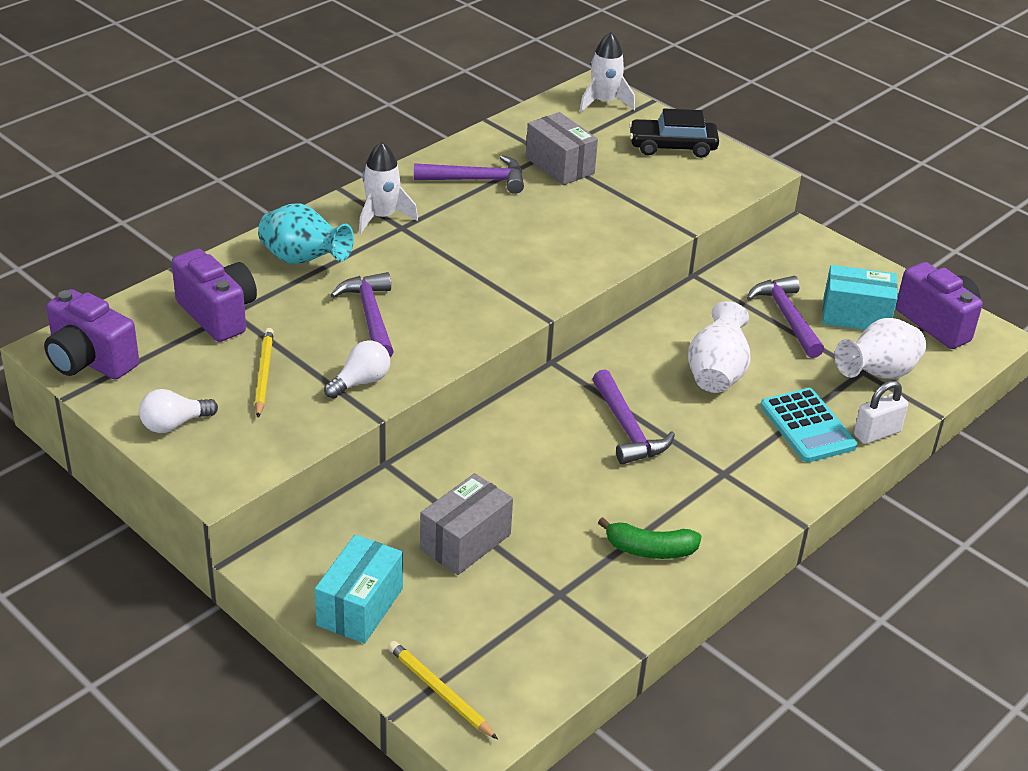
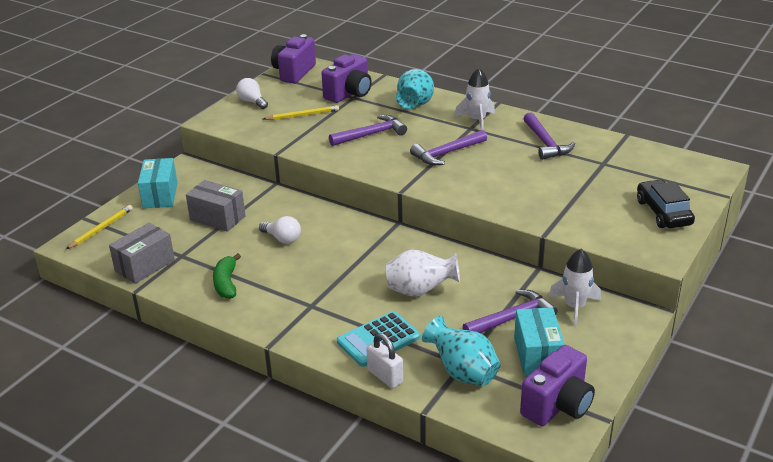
camera: 80 degrees right, 5 degrees down
(360, 607) = (160, 195): turquoise box -> turquoise box turned 75 degrees clockwise
(361, 382) = (308, 142): white light bulb -> white light bulb (282, 239)
(559, 165) = (591, 170): grey box -> grey box (145, 266)
(604, 102) = (700, 175): white rocket -> white rocket (575, 307)
(627, 428) = (342, 260): purple hammer -> purple hammer (447, 153)
(877, 374) = (462, 372): white vase -> turquoise vase

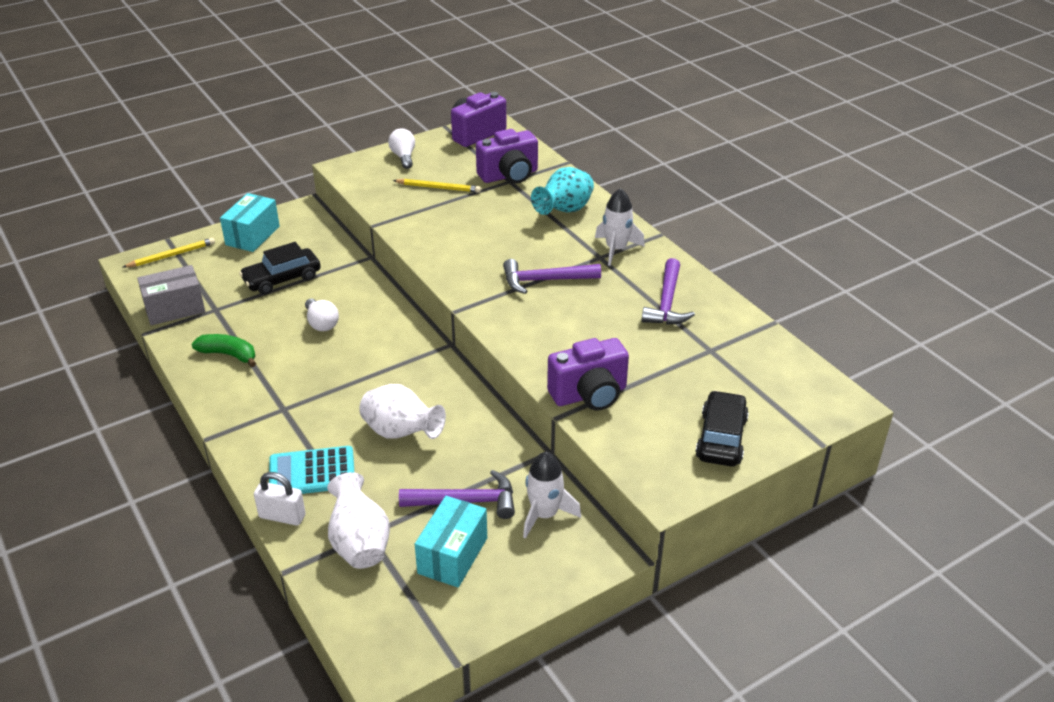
camera: 25 degrees right, 5 degrees up
(217, 218) = (282, 279): grey box -> black car
(226, 283) = (228, 355): green banana -> green banana turned 90 degrees clockwise
(371, 134) = (487, 232): purple hammer -> none
(385, 376) = (282, 516): white padlock -> white padlock turned 60 degrees counterclockwise
(462, 372) = (360, 543): turquoise vase -> white vase
(557, 405) = (420, 623): purple camera -> purple camera (589, 394)

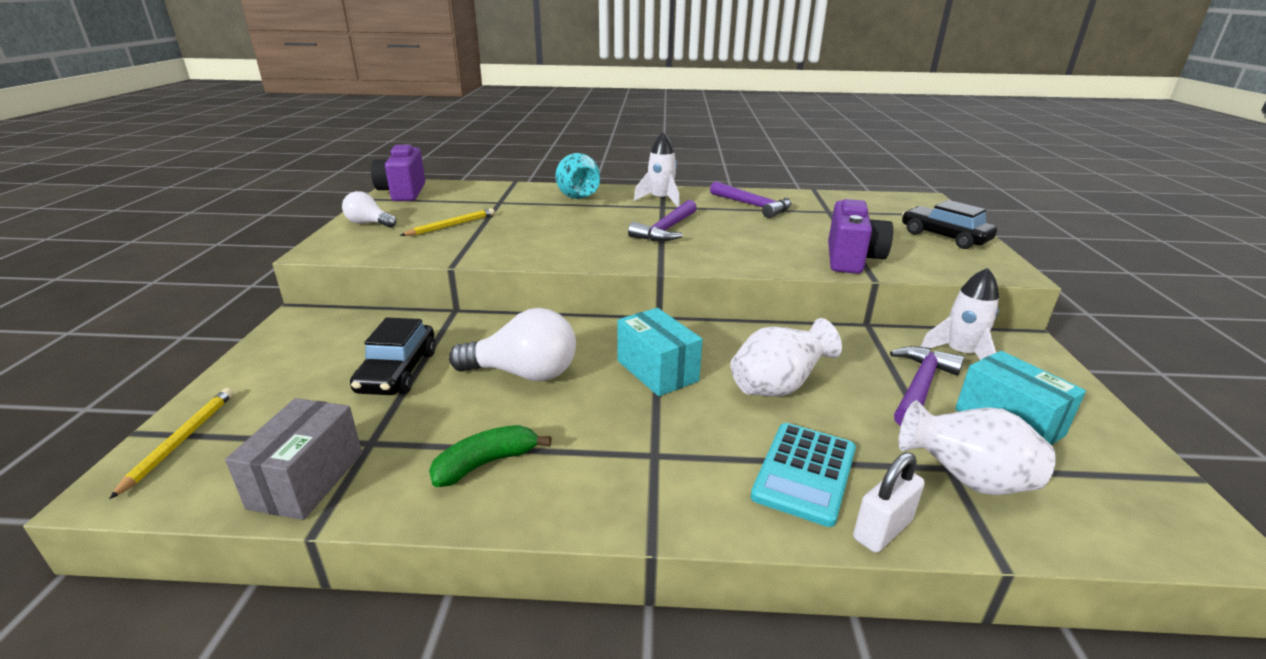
camera: 55 degrees left, 10 degrees down
(252, 235) = (276, 363): turquoise box -> turquoise box (657, 371)
(321, 323) = (523, 373): white light bulb -> white light bulb, size x1.67
(509, 175) = (491, 200): purple camera -> none

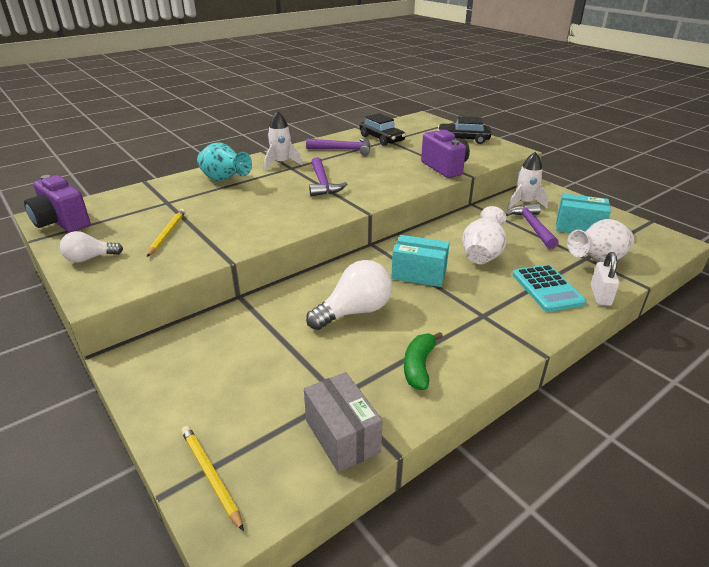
camera: 40 degrees left, 5 degrees up
(398, 371) = (277, 351): black car -> black car (381, 139)

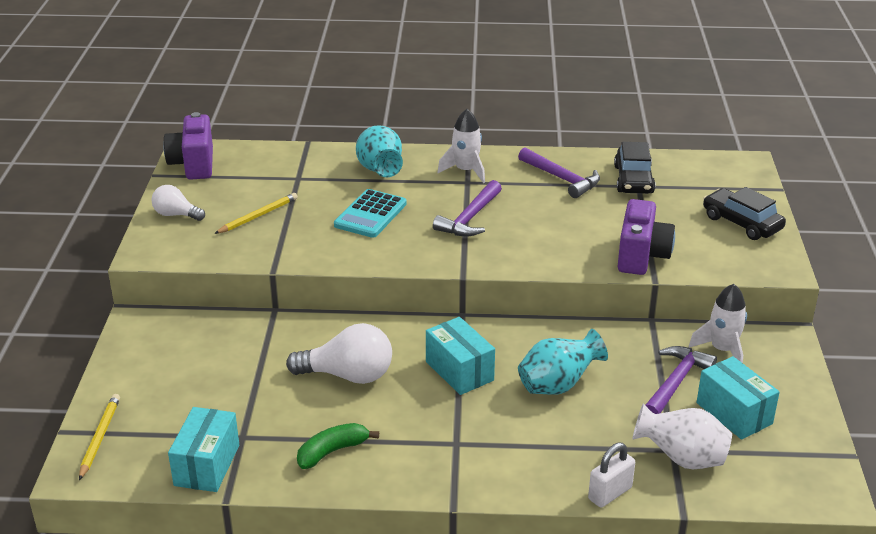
camera: 40 degrees right, 0 degrees up
(342, 436) = (207, 465): grey box -> turquoise box
(482, 255) = (558, 385): white vase -> turquoise vase
(547, 288) = (565, 455): turquoise calculator -> turquoise calculator (370, 214)

